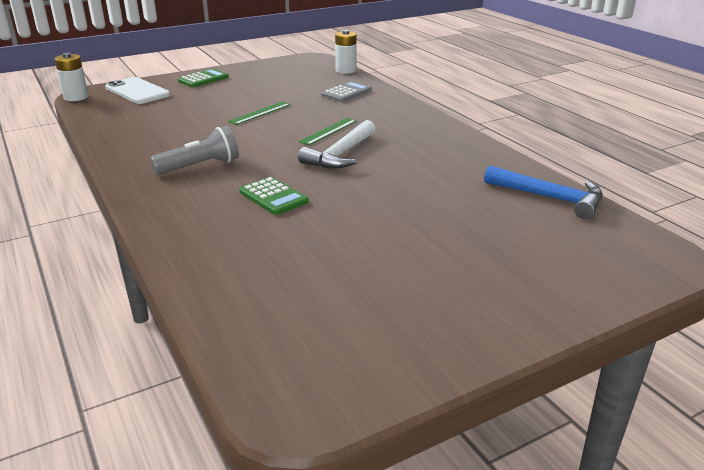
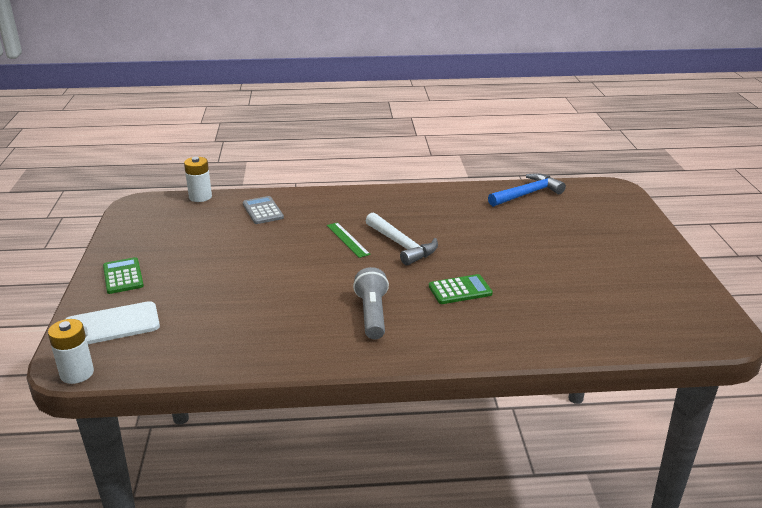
camera: 65 degrees left, 0 degrees up
(260, 113) = (268, 262): green ruler -> none

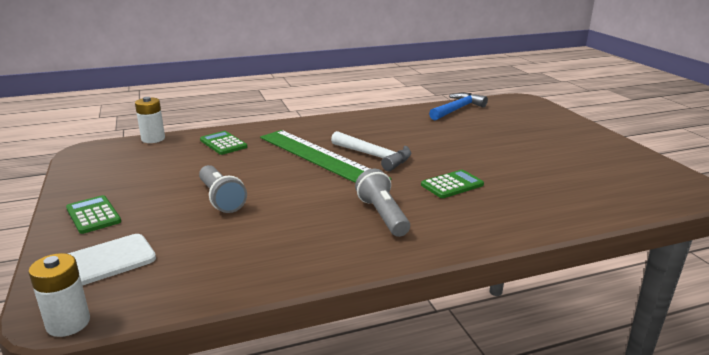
camera: 15 degrees left, 5 degrees down
(235, 275) = (221, 199): none -> grey flashlight
(263, 211) = (223, 143): grey calculator -> green calculator
(347, 239) = (320, 157): green ruler -> green ruler, size x2.32

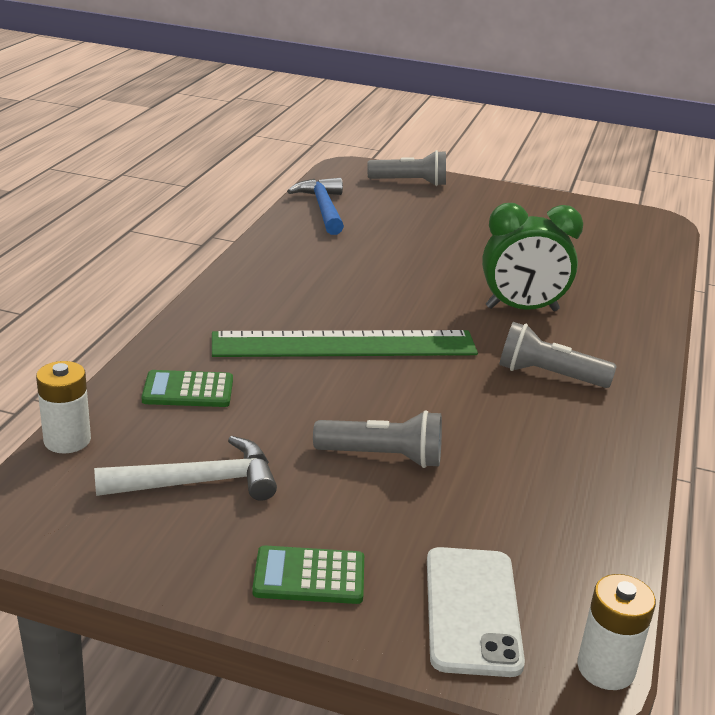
camera: 55 degrees left, 5 degrees up
(374, 156) = (390, 313): white hammer -> white hammer (198, 483)
(452, 185) = (522, 309): green calculator -> green clock
(542, 114) = (410, 182): none -> grey flashlight

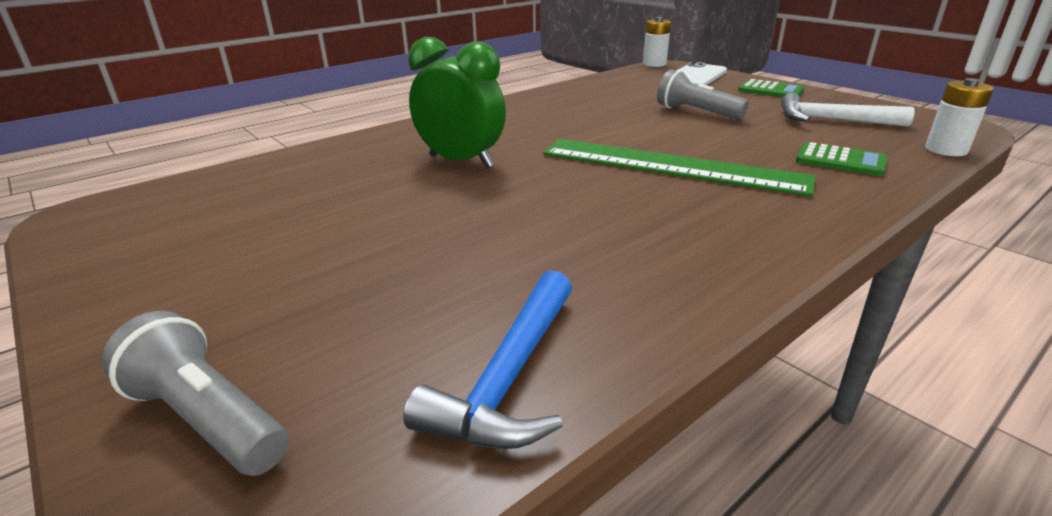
camera: 145 degrees left, 0 degrees up
(549, 375) = (524, 124): grey flashlight -> none

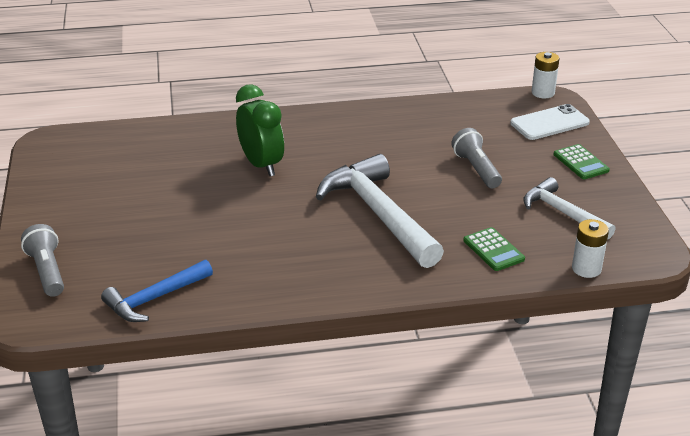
camera: 30 degrees right, 5 degrees up
(671, 166) = (379, 214): green ruler -> white hammer

